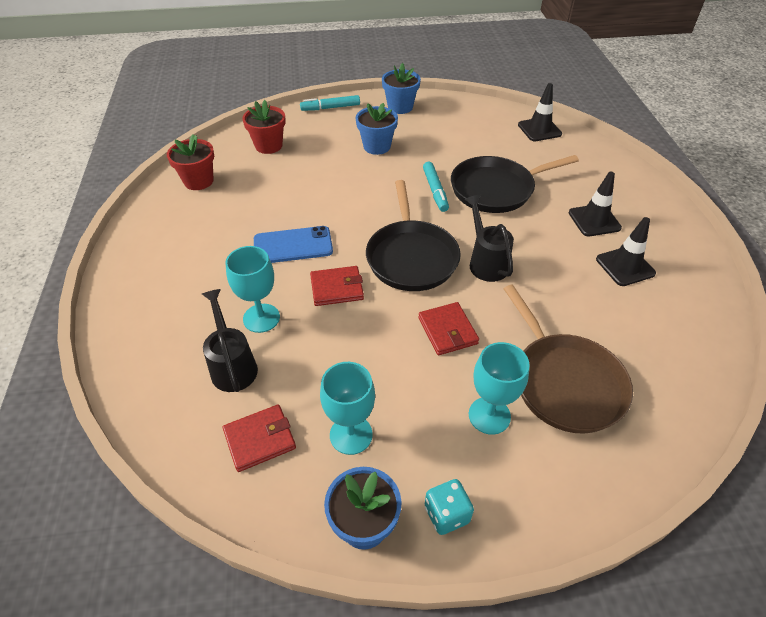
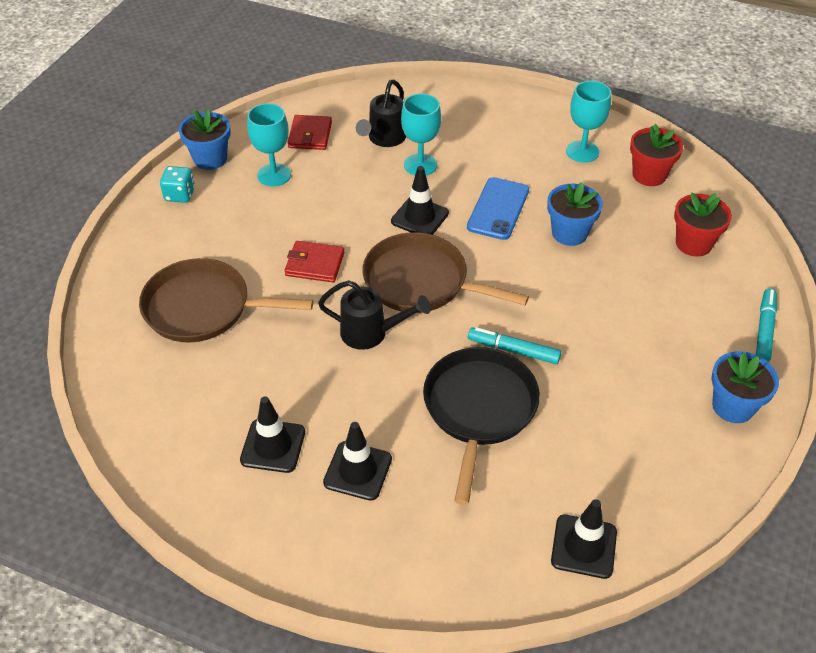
camera: 120 degrees right, 0 degrees up
(232, 365) = (384, 139): black watering can -> black watering can turned 105 degrees clockwise
(337, 288) = (420, 217): red wallet -> black traffic cone
(377, 146) = (639, 337): blue flower pot -> blue flower pot (569, 233)
(411, 257) = (421, 281): black pan -> brown pan
(489, 415) = (220, 249): turquoise goblet -> turquoise goblet (582, 151)

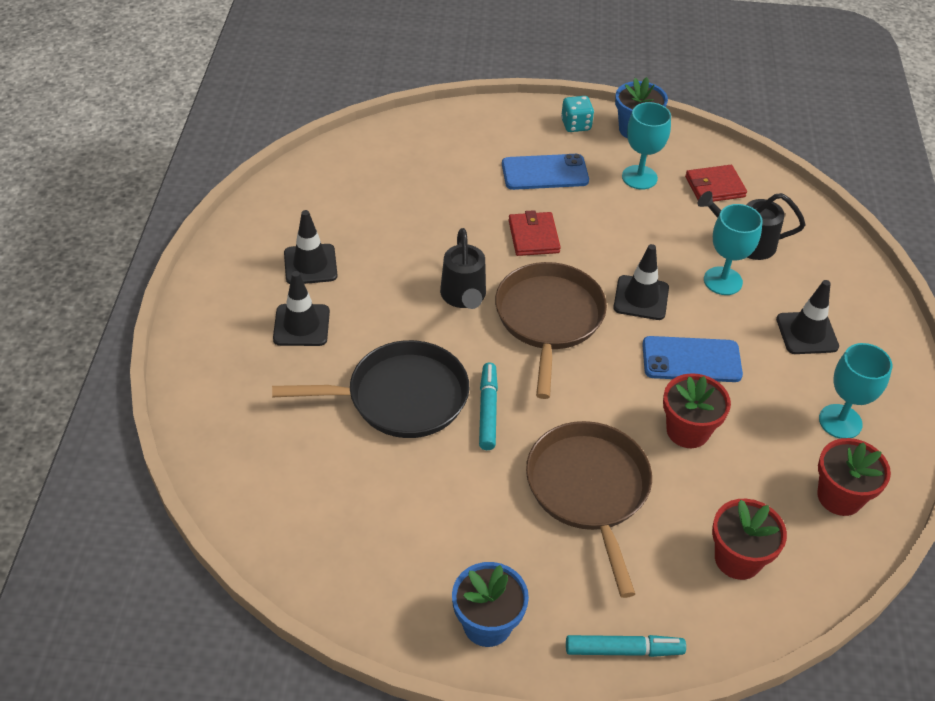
camera: 70 degrees right, 0 degrees up
(203, 308) = (445, 180): brown pan -> brown pan (589, 489)
(233, 234) = (545, 172): none -> blue phone
(569, 233) = (687, 431): blue flower pot -> red flower pot
(584, 546) = (264, 507): black traffic cone -> black traffic cone (807, 333)

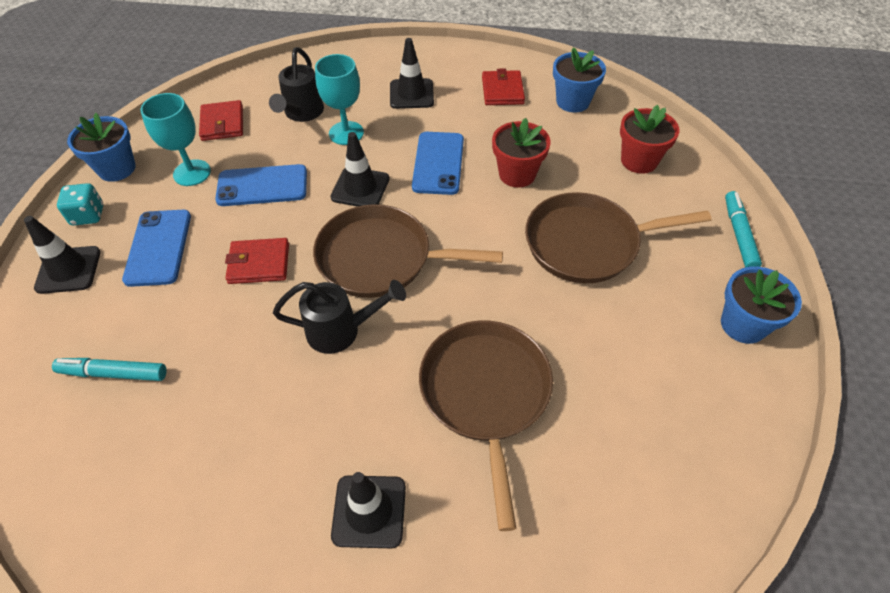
camera: 85 degrees left, 5 degrees up
(310, 264) = (258, 505): black traffic cone -> black traffic cone (68, 270)
(401, 397) = (485, 394): black pan -> brown pan
(488, 410) = (501, 315): turquoise marker -> turquoise marker (113, 373)
(630, 227) = (262, 186): none -> blue phone
(839, 497) = (573, 102): red flower pot -> blue flower pot
(840, 421) = (502, 91): turquoise goblet -> red wallet

